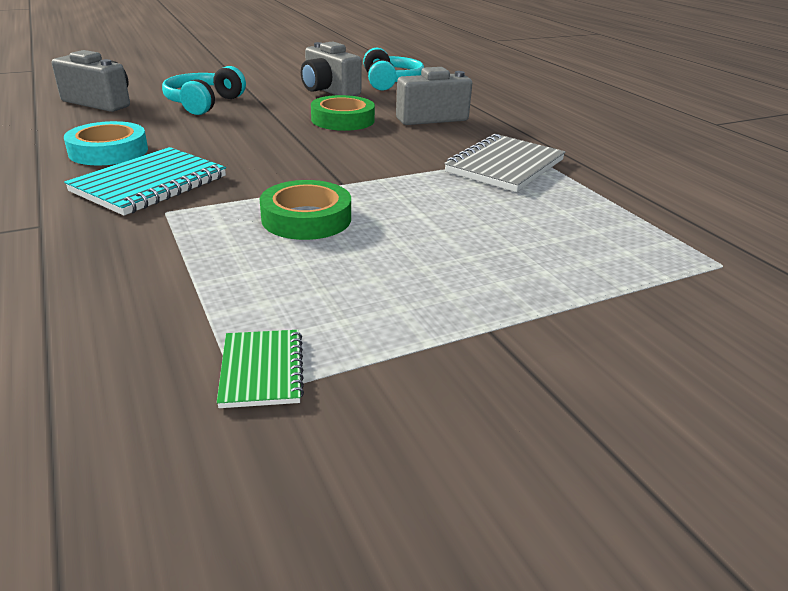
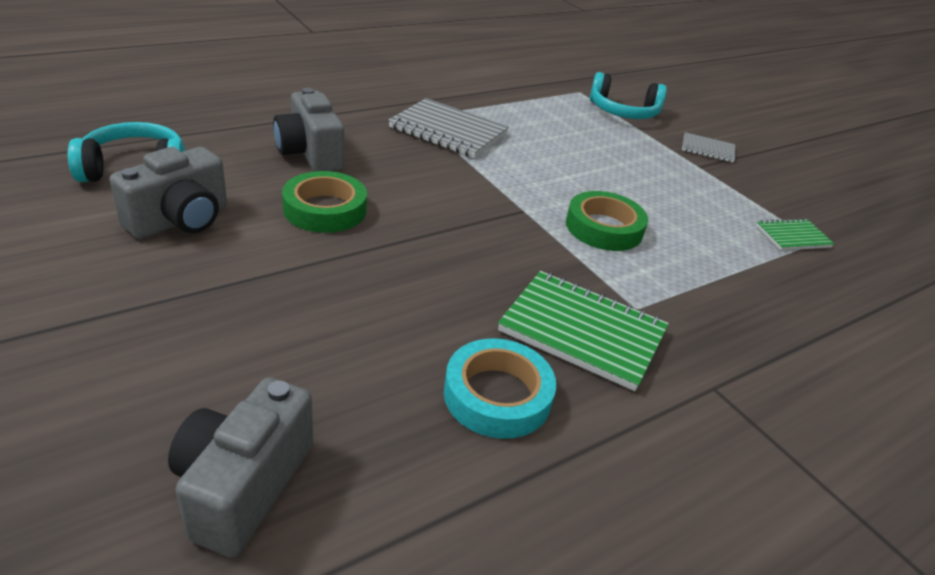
camera: 100 degrees left, 5 degrees up
(150, 184) = (582, 332): turquoise notebook -> green notebook
(204, 103) = (250, 340): turquoise headphones -> turquoise headphones (623, 112)
(570, 360) = (707, 149): none -> grey notebook

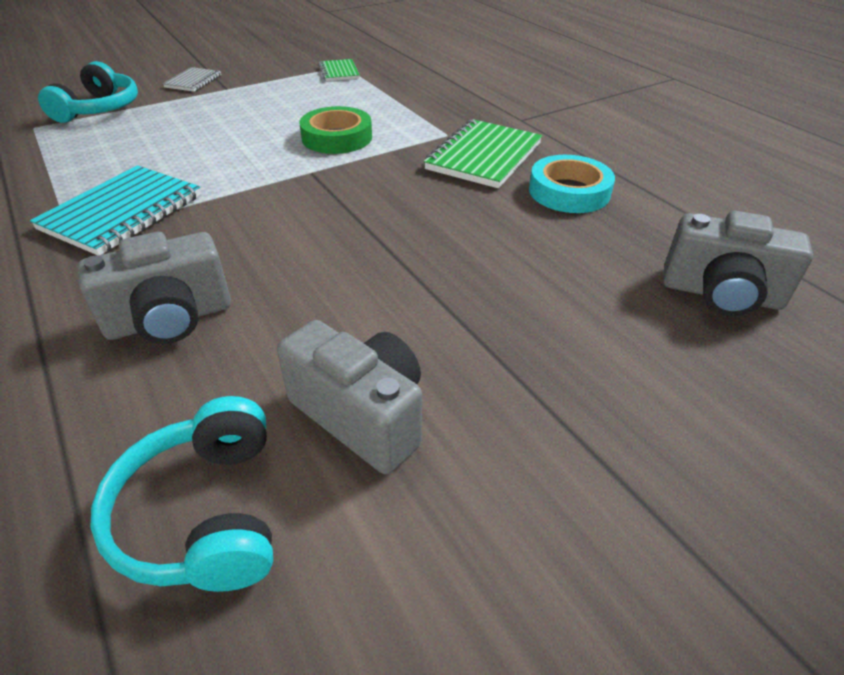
camera: 85 degrees left, 5 degrees up
(325, 209) = (320, 292): green tape -> none
(448, 131) = (122, 212): grey notebook -> turquoise notebook

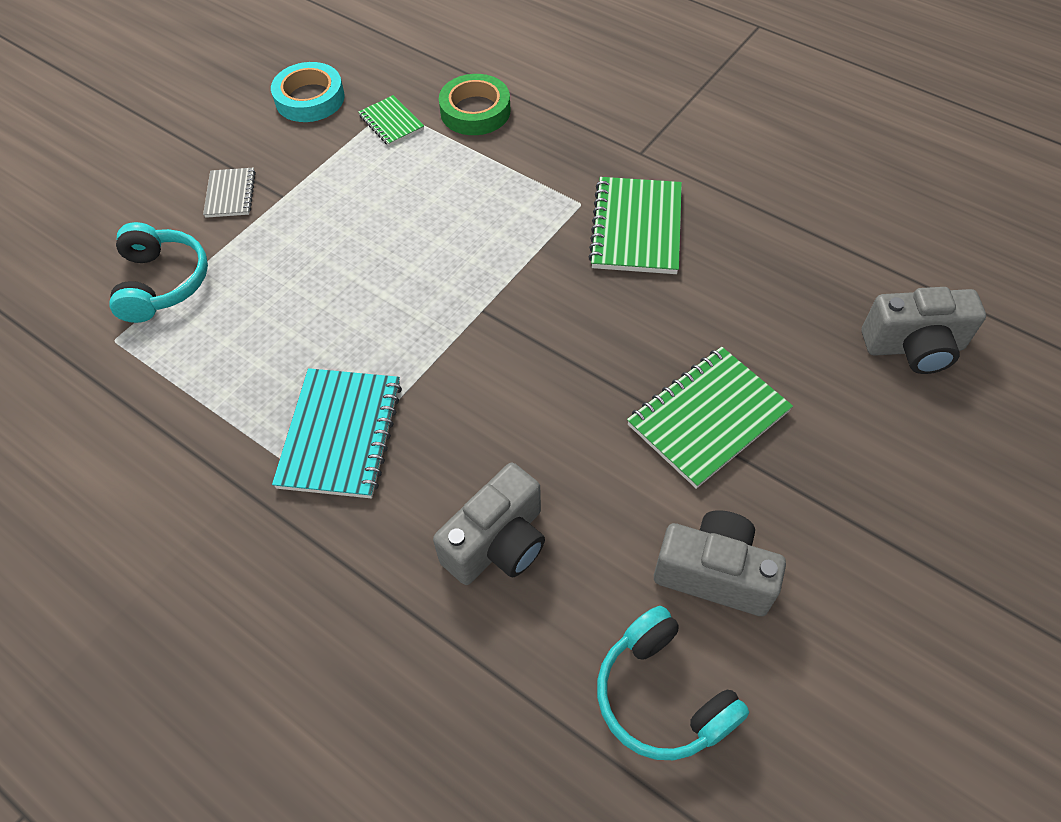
camera: 20 degrees left, 15 degrees up
(337, 137) = (471, 245): green tape -> green tape (475, 111)
(454, 288) = (708, 418): none -> green notebook
(569, 191) = (740, 256): turquoise tape -> turquoise tape (310, 98)

